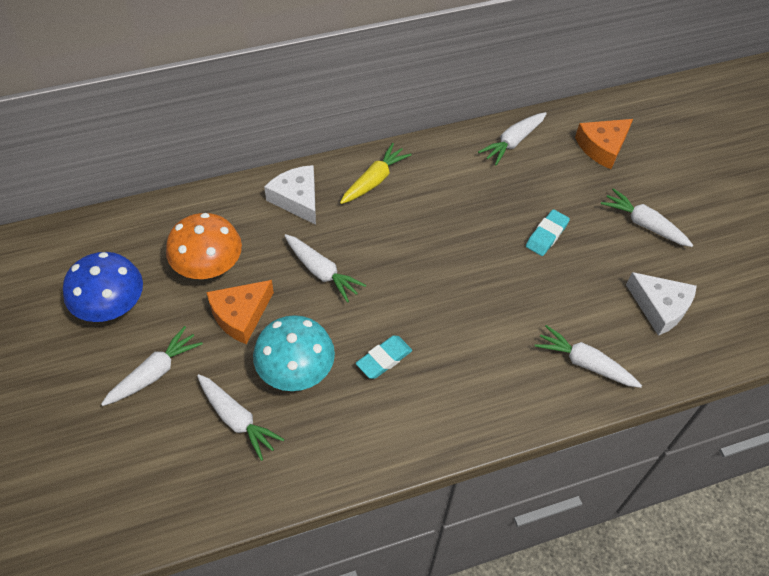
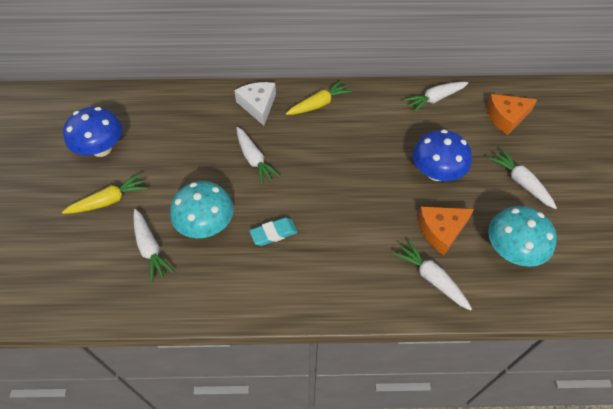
camera: 20 degrees right, 0 degrees up
(155, 372) = (110, 200): white carrot -> yellow carrot
(208, 267) = (177, 137): orange mushroom -> none
(240, 315) = (184, 176): orange cheese -> orange cheese (441, 231)
(546, 235) = (436, 172): turquoise eraser -> blue mushroom
(660, 307) = (511, 250): white cheese -> turquoise mushroom

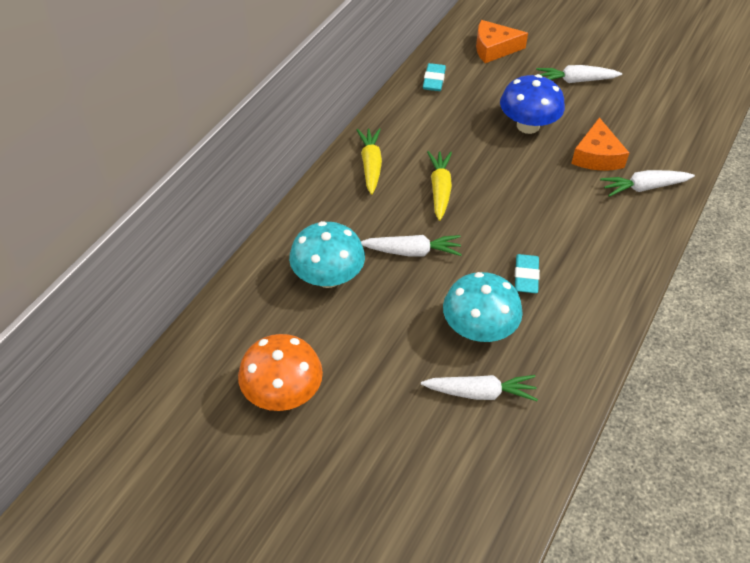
camera: 60 degrees left, 5 degrees down
(102, 149) = (283, 393): blue mushroom -> orange mushroom
(110, 200) = (380, 411): yellow carrot -> yellow carrot (440, 189)
(258, 105) = (330, 215): white cheese -> none
(434, 99) = (434, 80): white carrot -> turquoise eraser
(506, 117) = (494, 48): orange cheese -> orange cheese turned 75 degrees clockwise
(511, 250) = (643, 124): turquoise mushroom -> turquoise mushroom (328, 277)

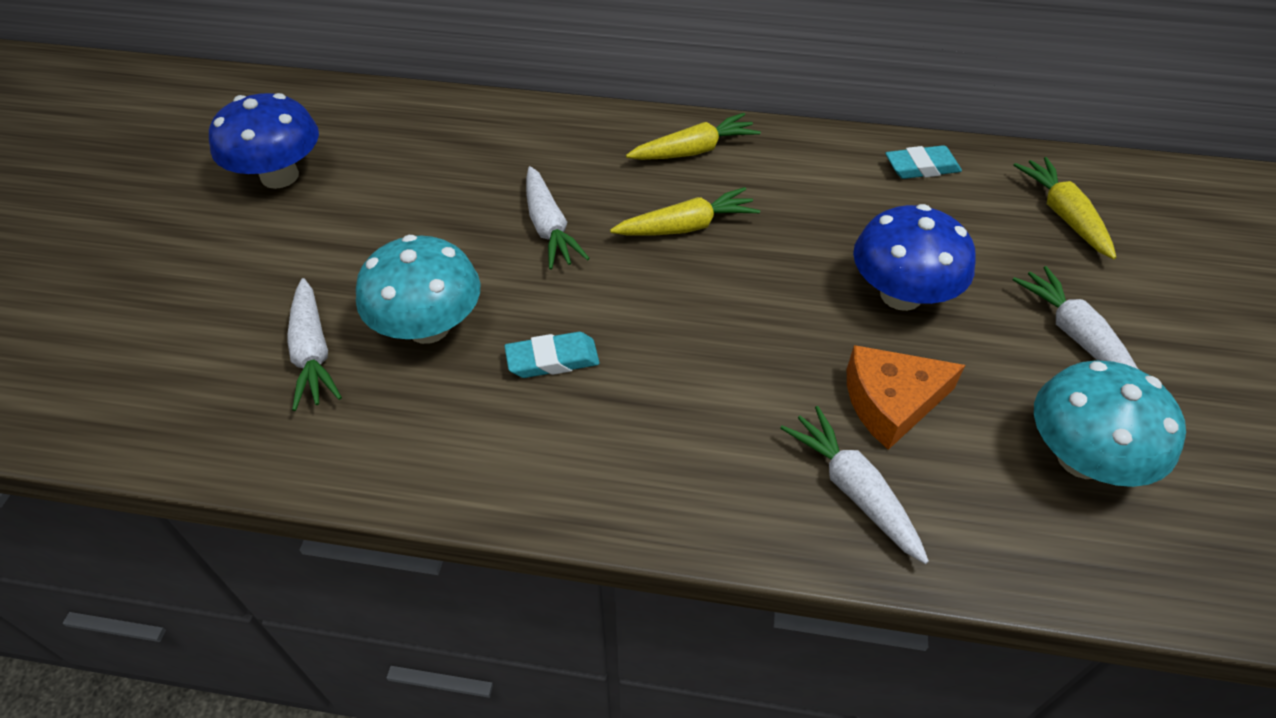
camera: 70 degrees right, 0 degrees up
(283, 393) = (280, 176): orange mushroom -> blue mushroom
(328, 277) = (471, 165): turquoise mushroom -> turquoise mushroom (1081, 458)
(494, 48) = (1063, 215): orange cheese -> yellow carrot

